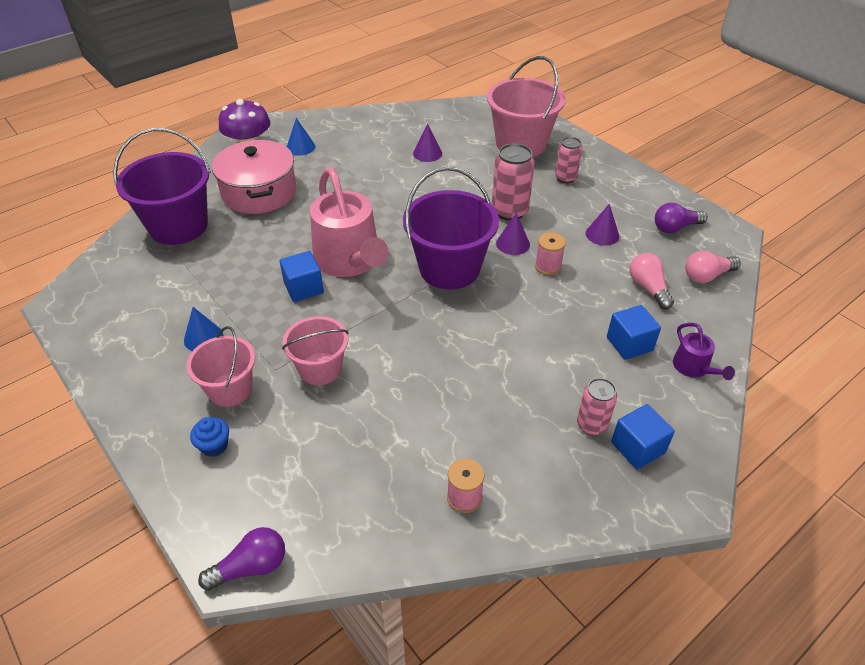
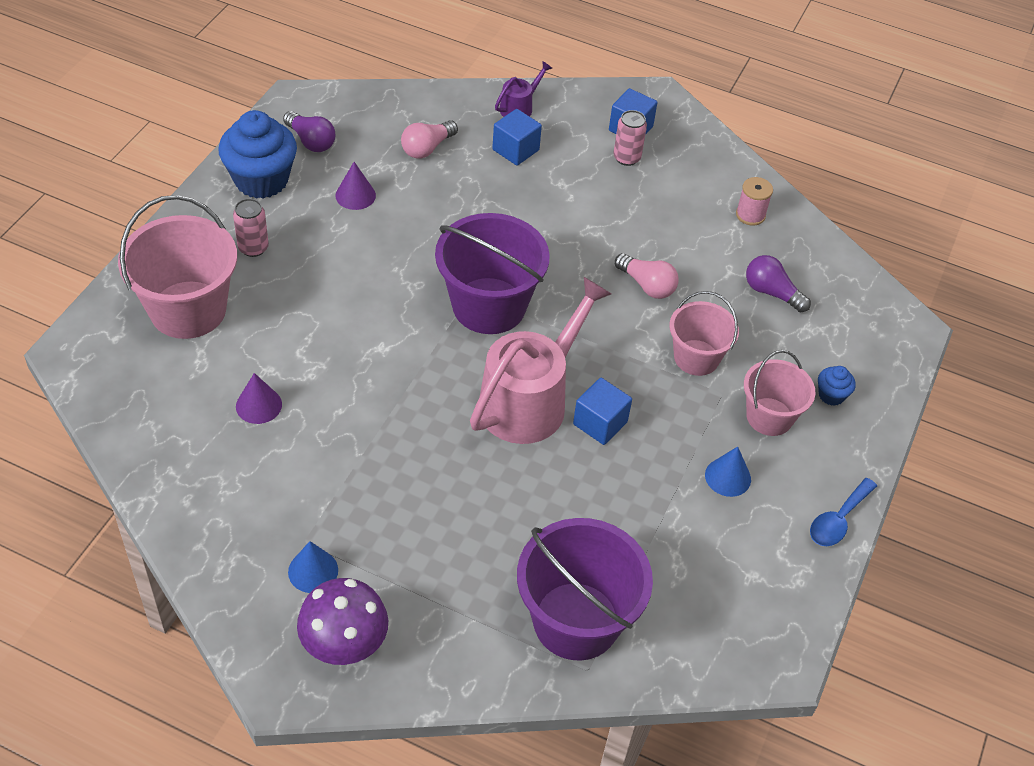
camera: 120 degrees left, 5 degrees up
(111, 386) = (838, 520): none -> blue spoon
(251, 567) = (901, 316): purple light bulb -> purple light bulb (771, 292)
(259, 192) = (452, 565): pink pot -> none
(509, 211) = (353, 282): pink can -> none
(513, 244) = (414, 264): purple cone -> none
(548, 266) = (437, 227): pink spool -> none
(636, 195) = (261, 180): none -> blue cupcake
(707, 276) = (383, 111): pink light bulb -> pink light bulb (647, 285)

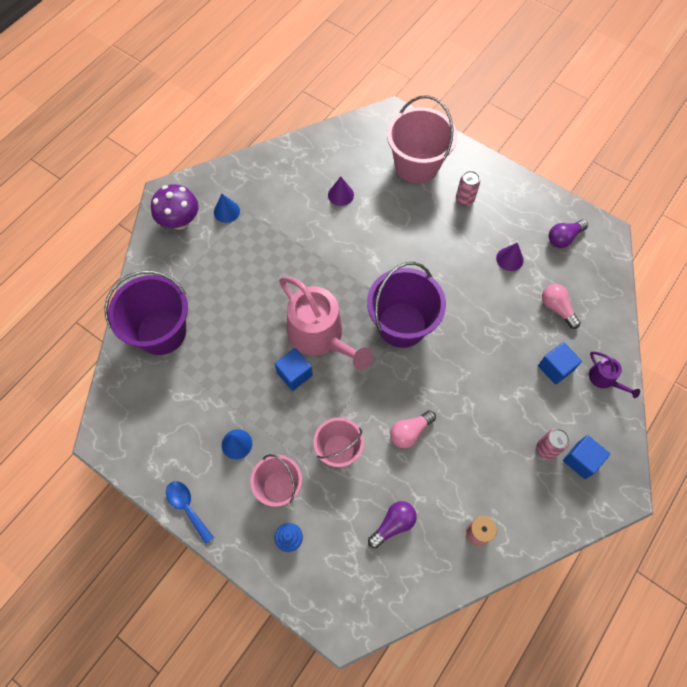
camera: 105 degrees right, 15 degrees up
(261, 180) = (525, 207): blue cupcake -> none

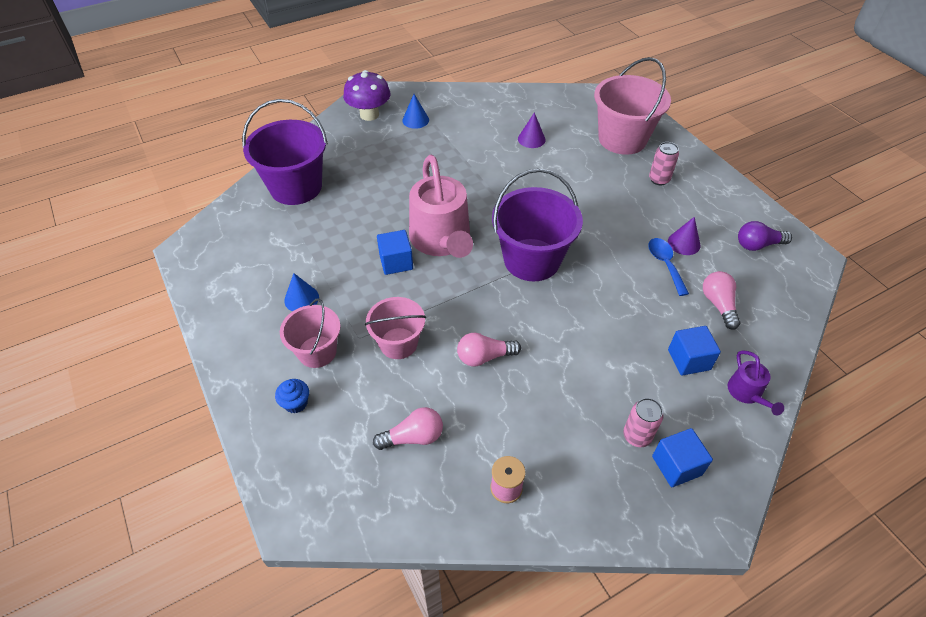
camera: 25 degrees right, 15 degrees down
(187, 507) = (218, 333): blue spoon -> blue spoon (665, 264)
(393, 524) = (413, 437): purple light bulb -> pink light bulb

